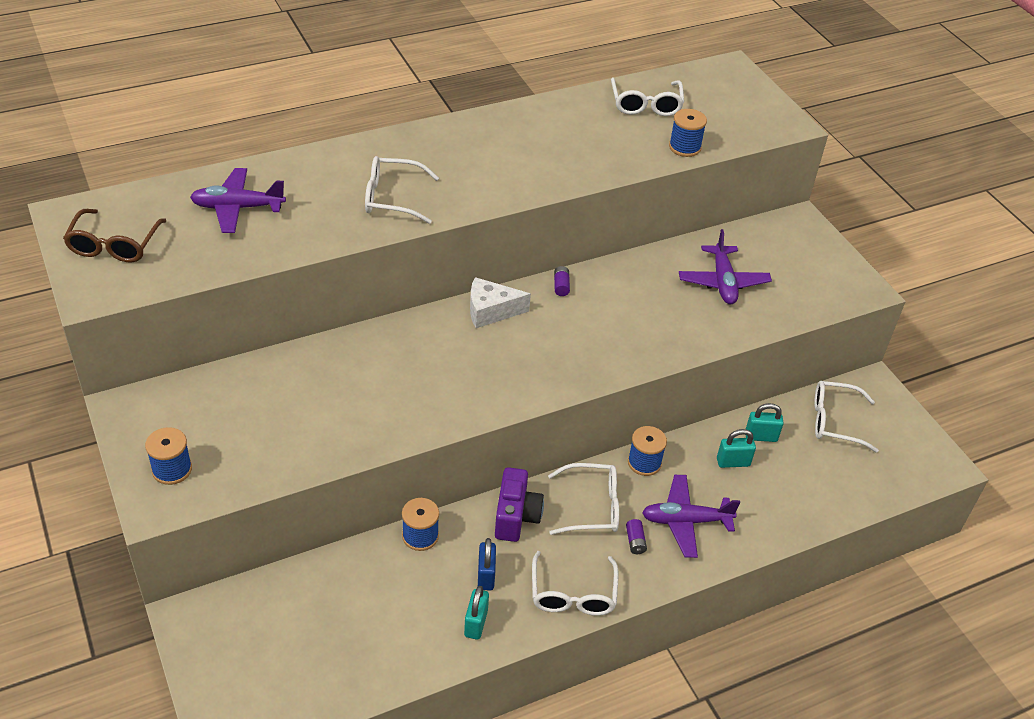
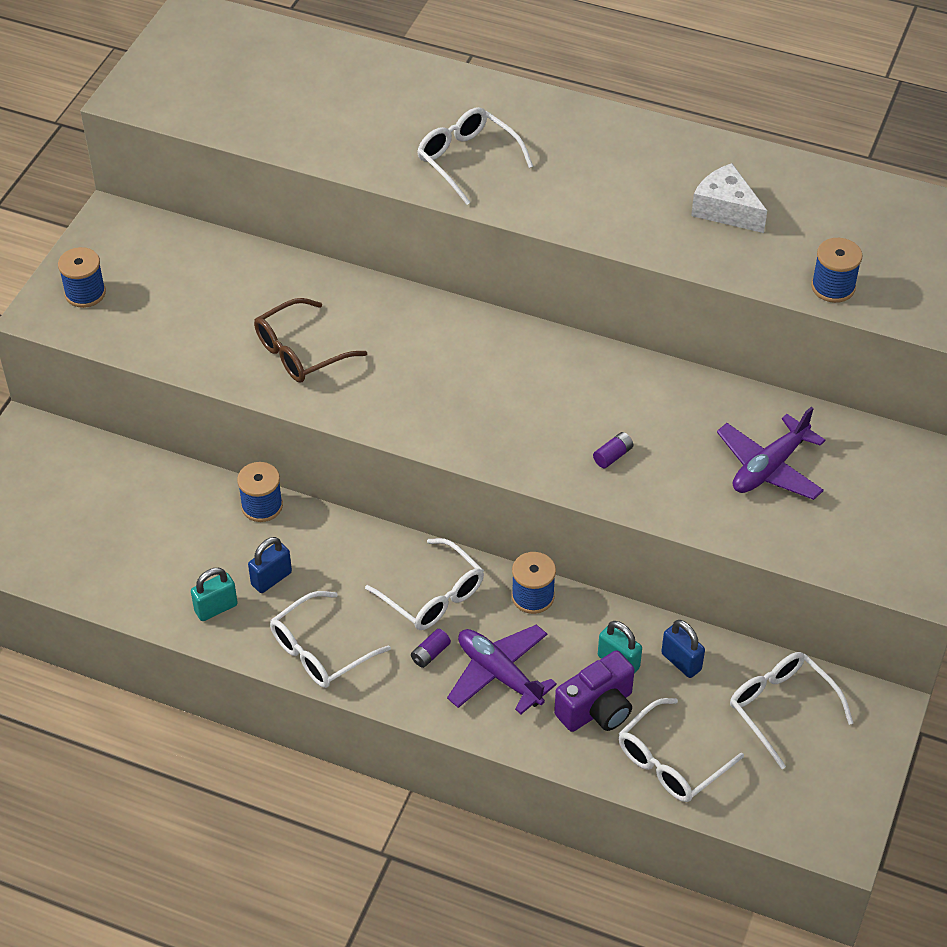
camera: 50 degrees right, 5 degrees up
(114, 244) = (195, 63): brown glasses -> brown glasses (301, 351)
(237, 208) = (327, 89): purple plane -> none
(491, 311) = (499, 338): white cheese -> white cheese (725, 210)
(516, 517) = (357, 552): purple camera -> purple camera (597, 709)
(561, 286) = (597, 360): purple battery -> purple battery (613, 456)
(645, 104) = (860, 217): white glasses -> white glasses (672, 761)
(761, 436) = (681, 662): turquoise padlock -> blue padlock

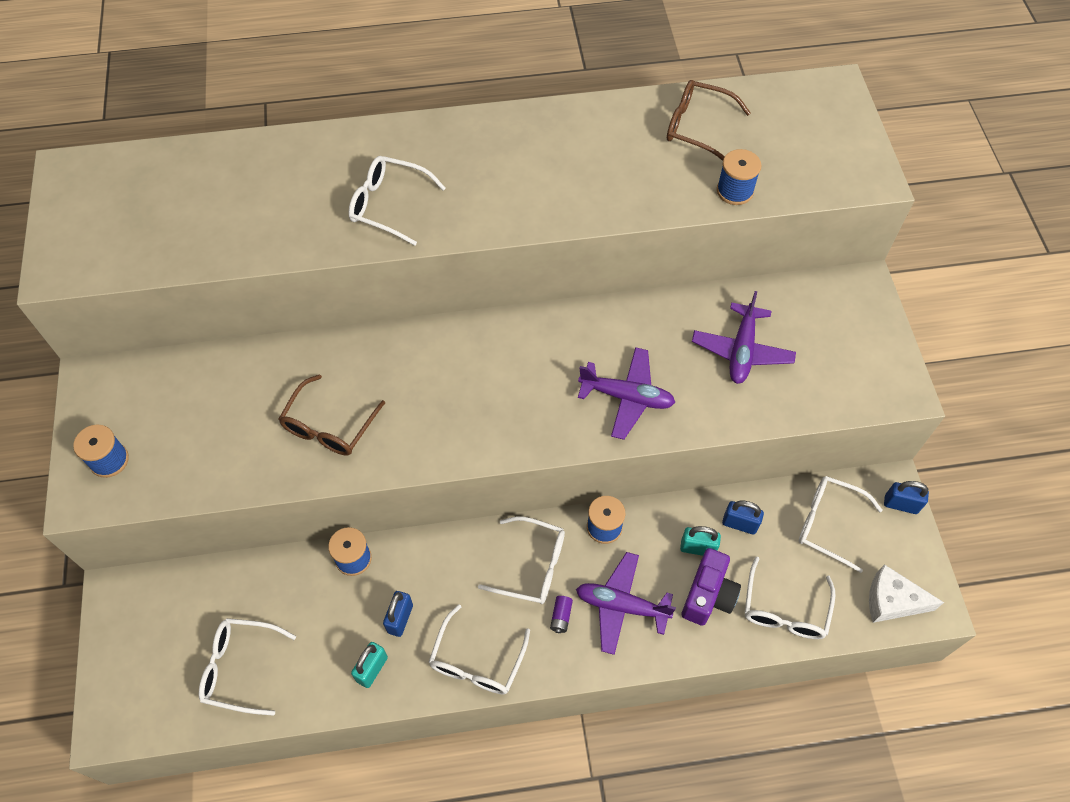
camera: 30 degrees left, 10 degrees up
(97, 548) = (241, 668): none -> white glasses
(613, 456) = (627, 397): purple battery -> purple plane
(725, 210) = (615, 161): white cheese -> white cheese (892, 601)
(841, 213) = (698, 127): none -> brown glasses
(880, 730) = (900, 504): none -> blue padlock

